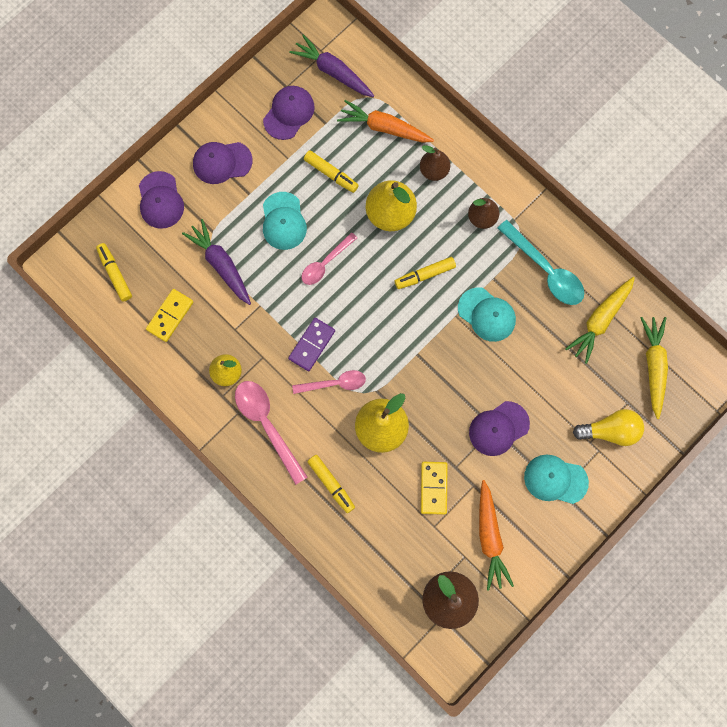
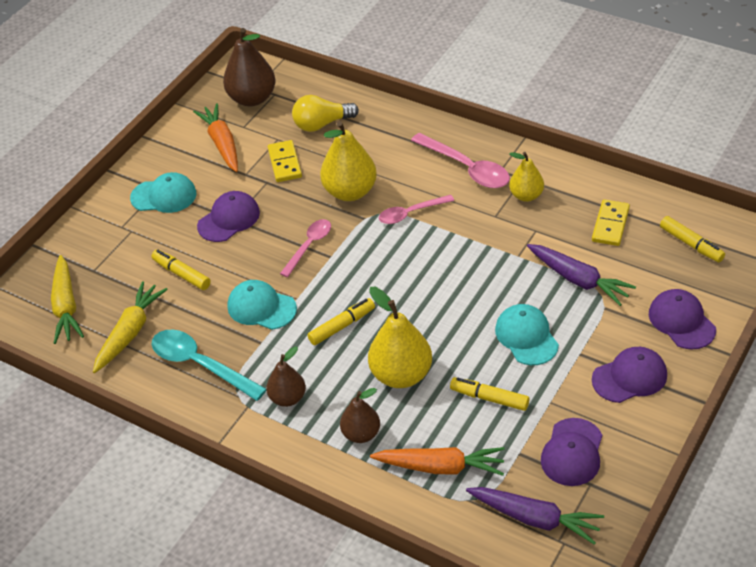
camera: 170 degrees right, 30 degrees down
(311, 345) = (447, 237): purple domino -> none
(325, 263) = (461, 309): pink spoon -> pink spoon (309, 246)
(331, 484) = (386, 143): yellow marker -> yellow marker (182, 274)
(610, 431) = (111, 244): yellow light bulb -> yellow light bulb (321, 124)

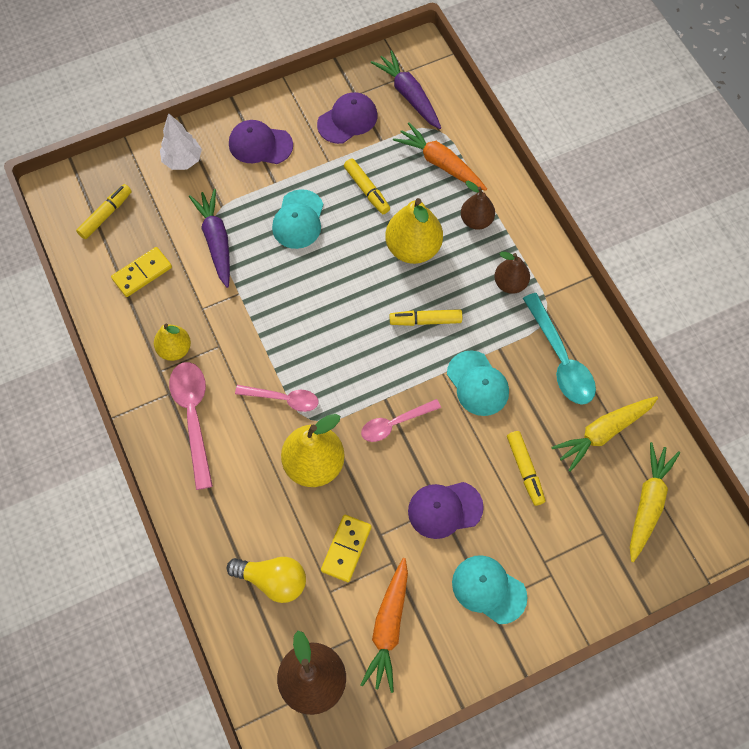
camera: 150 degrees left, 20 degrees up
(681, 321) = (183, 160): purple cap -> white tree
(691, 244) = (106, 215): yellow marker -> yellow marker turned 45 degrees clockwise

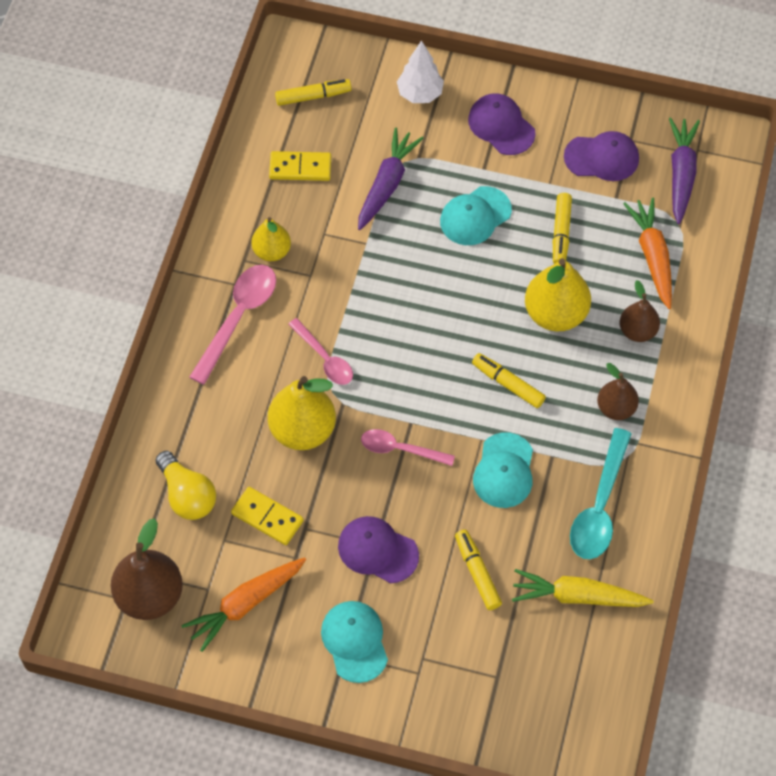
camera: 40 degrees right, 5 degrees down
(346, 548) = (267, 517): yellow domino -> yellow domino turned 60 degrees clockwise
(525, 470) = (477, 573): yellow marker -> yellow marker turned 135 degrees clockwise
(648, 503) = (561, 684): yellow carrot -> none

